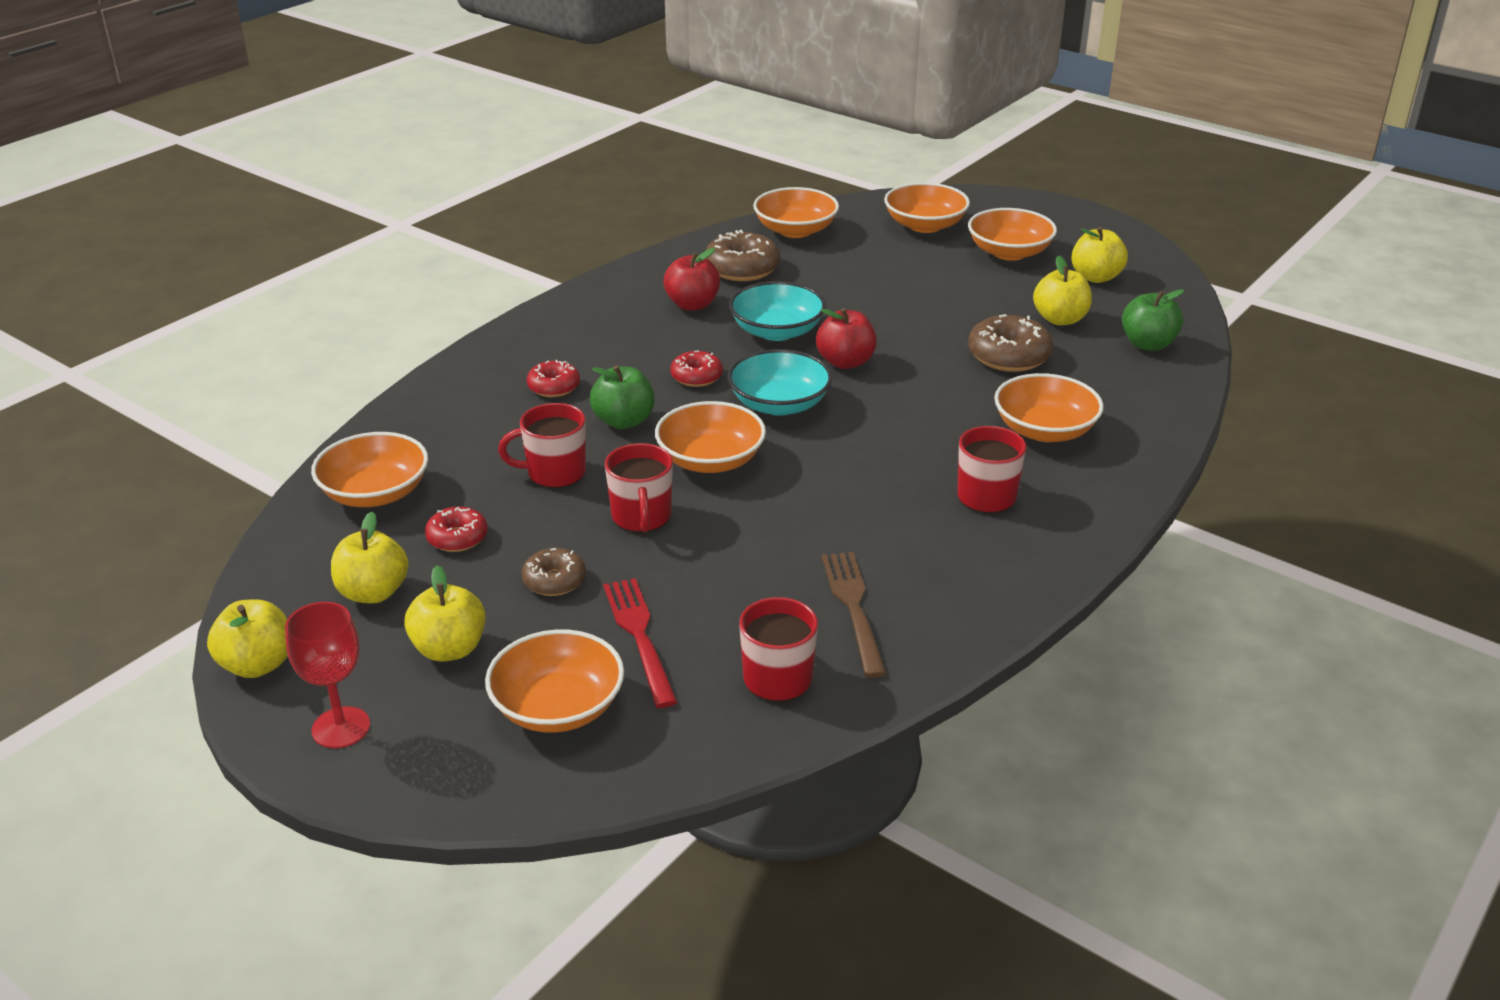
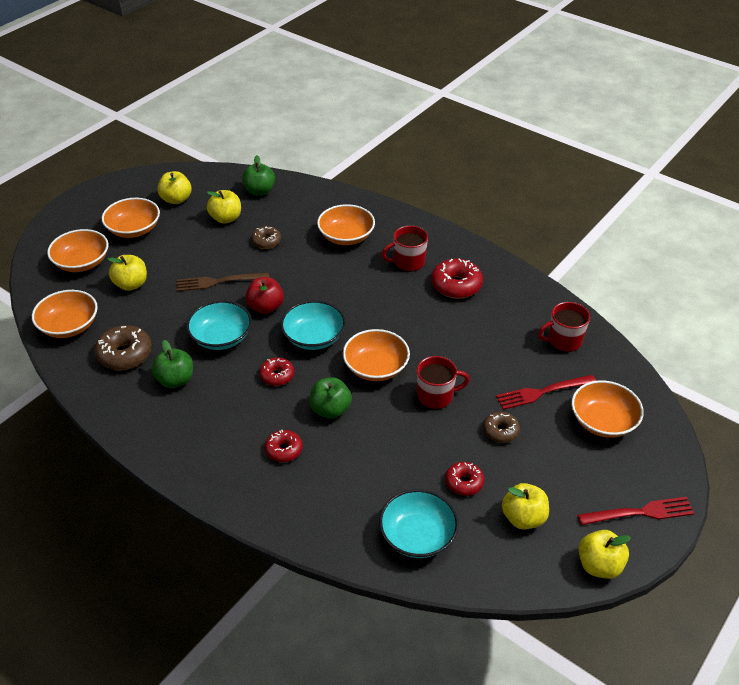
camera: 90 degrees left, 10 degrees up
(341, 727) = (640, 512): red goblet -> red fork
(375, 493) = (417, 535): orange bowl -> turquoise bowl
(449, 649) = (567, 472): yellow apple -> yellow apple (131, 284)
(554, 473) = (391, 440): red mug -> none
(692, 305) = (175, 380): red apple -> green apple
(853, 607) = (506, 313): brown fork -> brown fork (218, 282)
(928, 549) = (456, 285): none -> red donut
(1009, 356) = (266, 241): brown donut -> brown donut, size x0.61

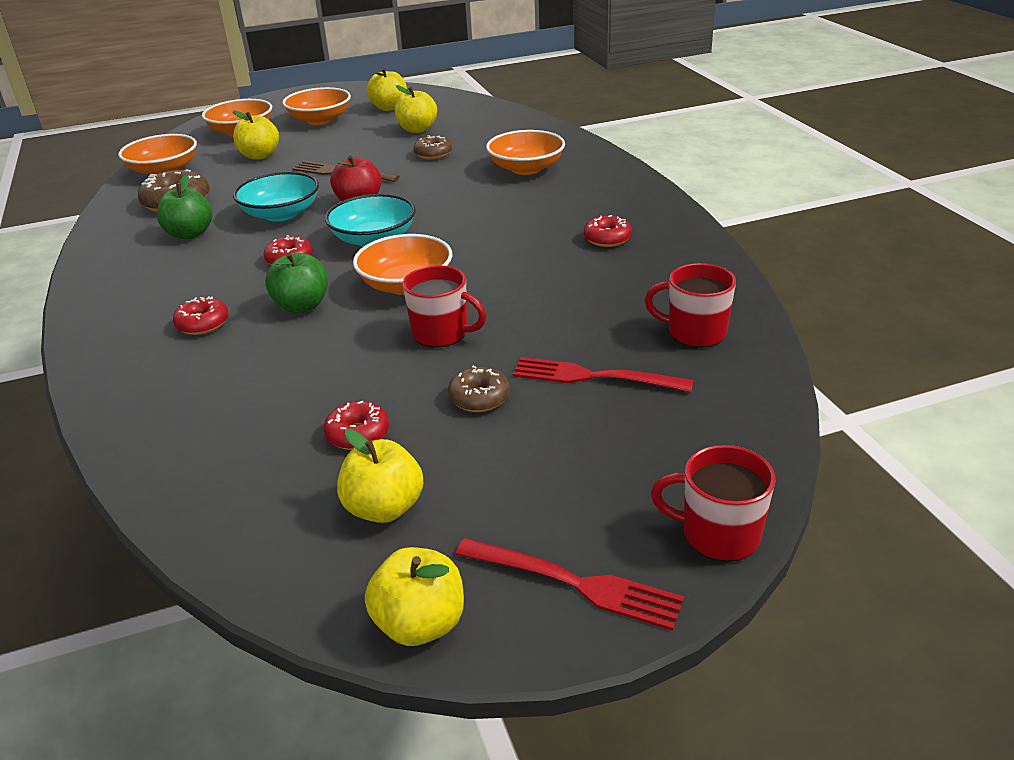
camera: 35 degrees right, 10 degrees down
(259, 191) = (480, 117): green apple -> none
(408, 262) = (571, 205): red mug -> red mug (718, 534)
(417, 535) = (224, 466): turquoise bowl -> none
(456, 285) = (607, 239): red donut -> red donut, size x0.61
(603, 421) = (650, 441): orange bowl -> none

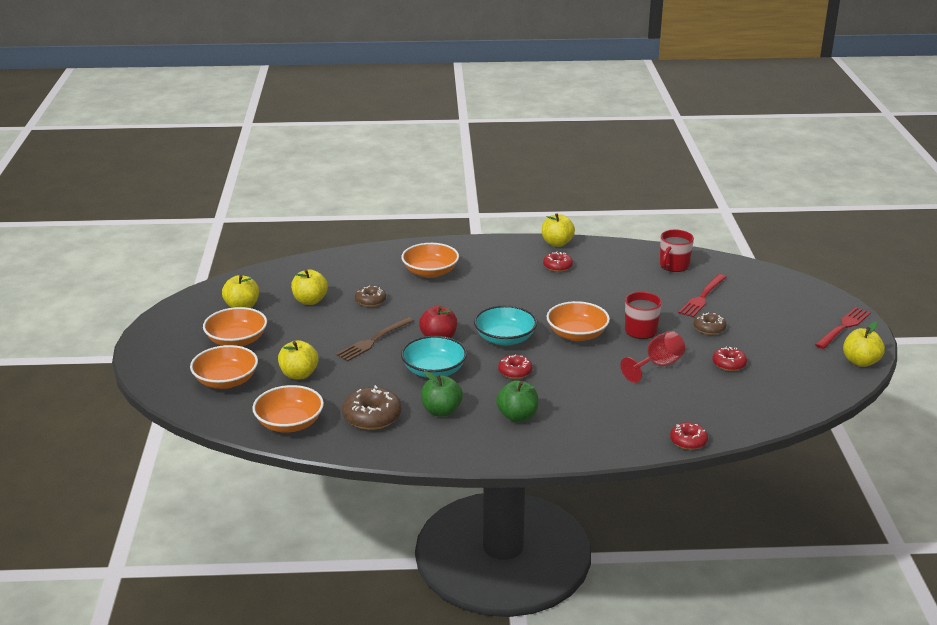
camera: 75 degrees left, 5 degrees down
(203, 324) = (589, 407): red donut -> red donut (688, 441)
(302, 306) = (584, 371): green apple -> green apple (517, 416)
(333, 363) = (657, 365): none -> red goblet
(384, 508) = (788, 362): yellow apple -> yellow apple (557, 243)
(718, 534) = (822, 294): red mug -> none

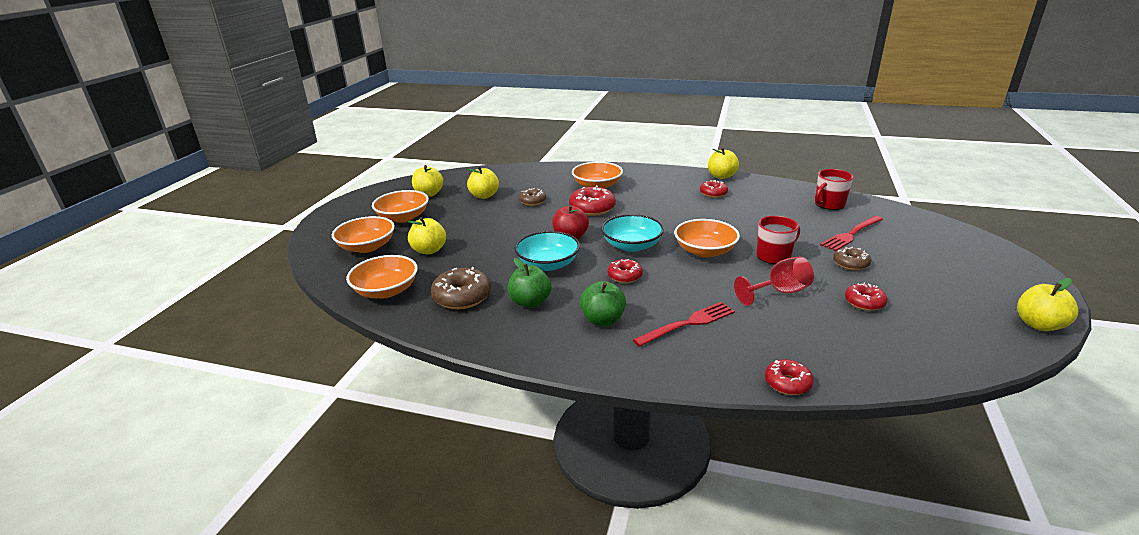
camera: 20 degrees right, 0 degrees up
(373, 341) = (512, 232): brown fork -> none
(441, 301) = (592, 208): none -> red donut
(843, 327) = (1018, 283): red fork -> red fork (688, 323)

